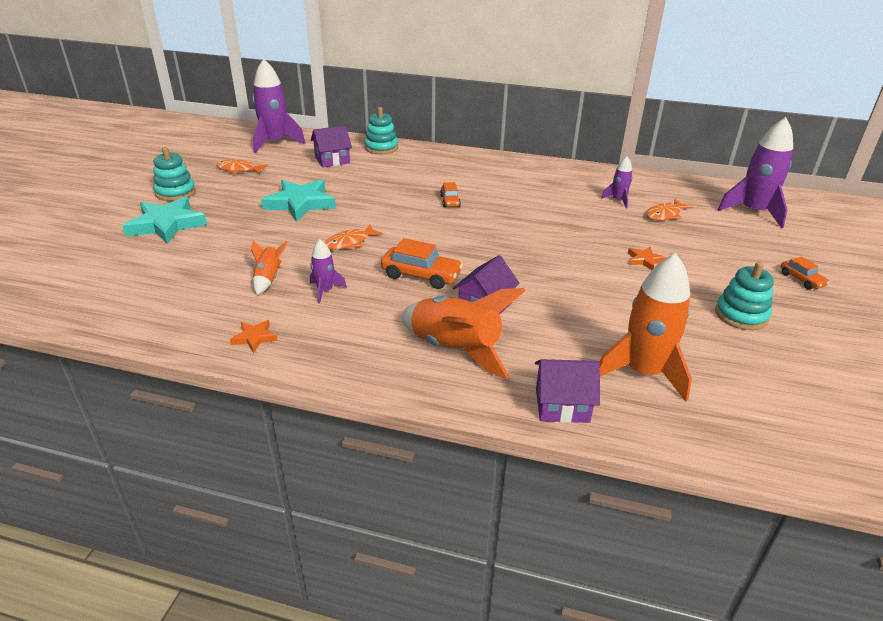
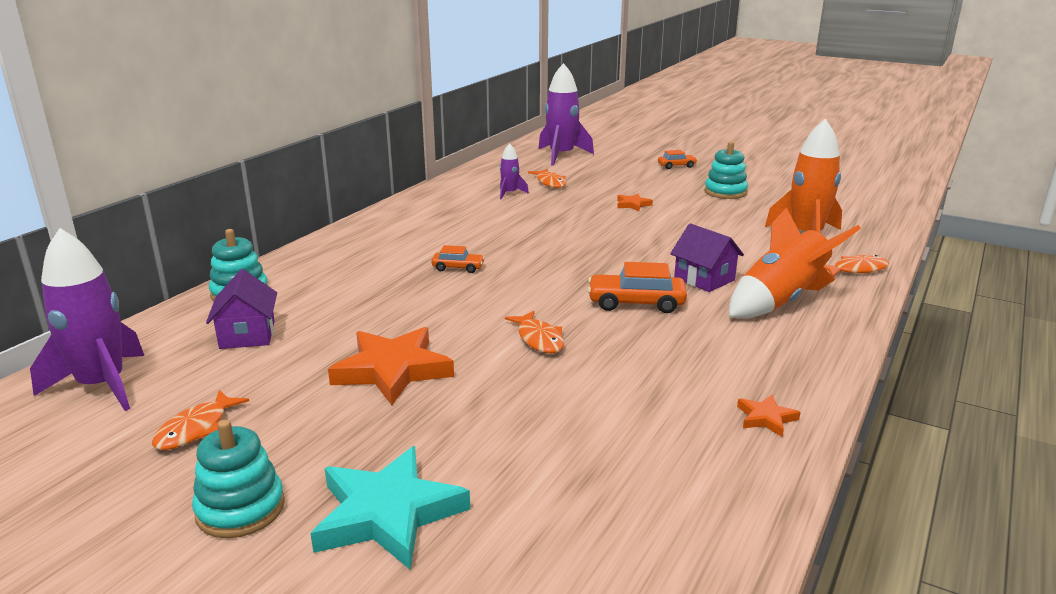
camera: 75 degrees left, 10 degrees down
(268, 279) = (620, 404): orange rocket -> none
(300, 203) = (392, 370): turquoise star -> orange star
(325, 291) = (660, 364): purple rocket -> none
(421, 275) = (636, 303): orange car -> orange car turned 120 degrees counterclockwise
(562, 405) = (856, 270): purple house -> orange fish

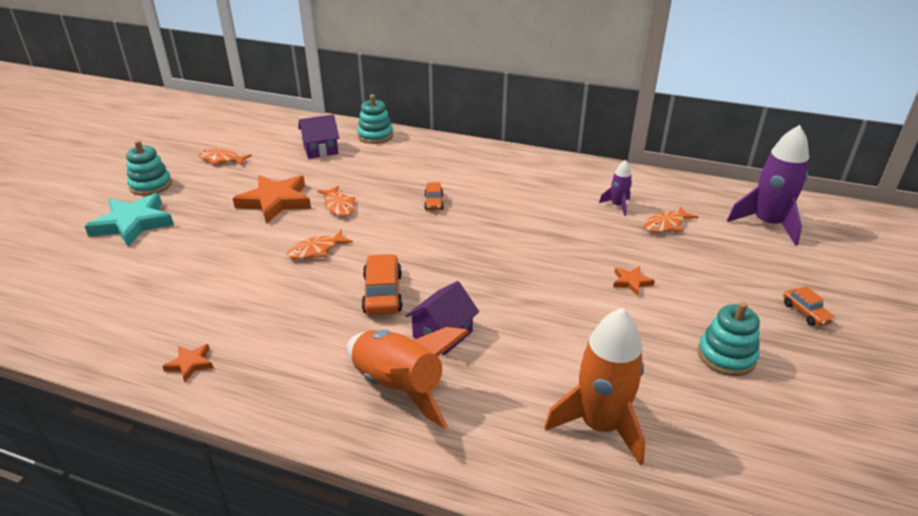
camera: 80 degrees right, 10 degrees up
(102, 385) = (266, 128): purple rocket -> none
(856, 270) = (500, 463): orange fish -> orange fish (339, 206)

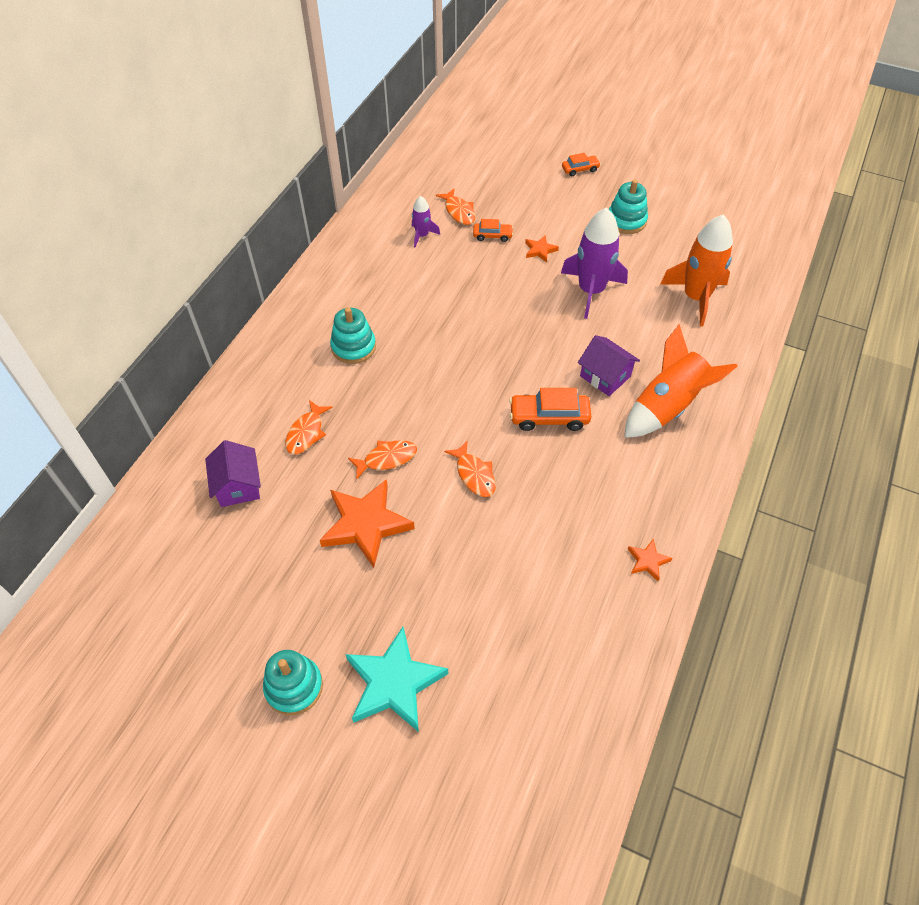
camera: 85 degrees left, 20 degrees up
(221, 160) = (236, 606): orange fish -> orange fish (306, 433)
(375, 136) = (213, 426): turquoise stacking toy -> turquoise stacking toy (353, 347)
(434, 202) = (393, 372): orange car -> orange car (492, 235)
(767, 224) = (464, 153): purple rocket -> purple rocket (591, 290)

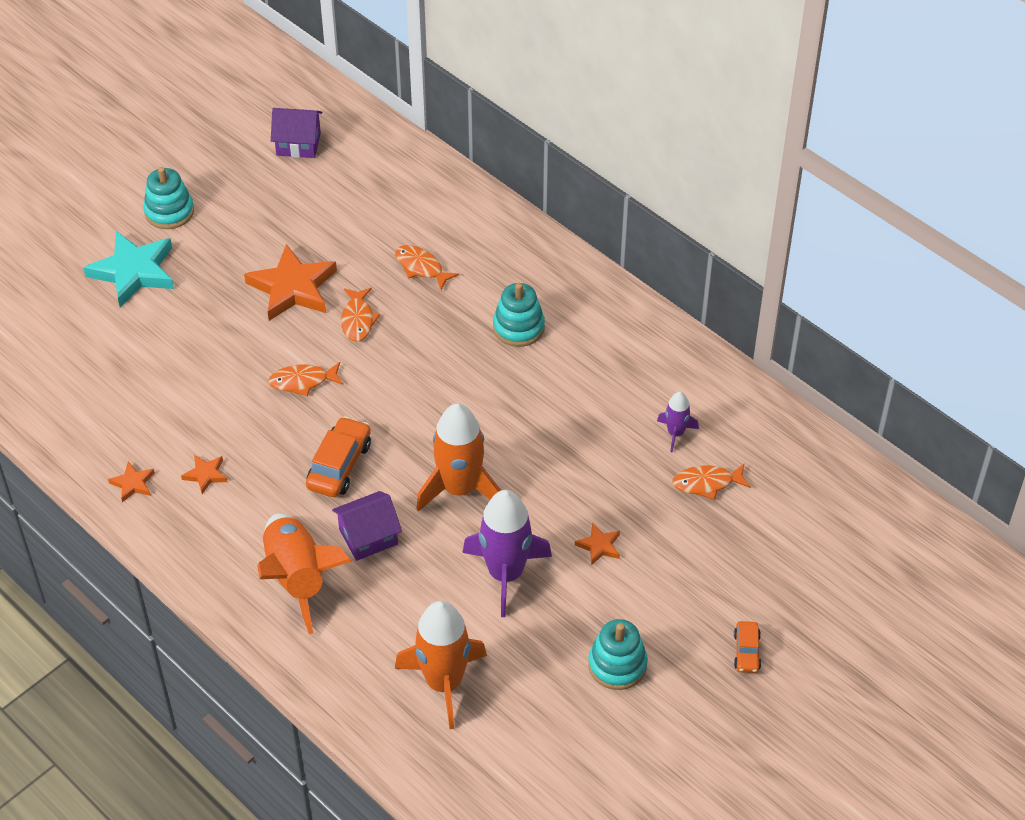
camera: 110 degrees right, 5 degrees down
(238, 486) = (384, 209): purple house -> purple house (298, 144)
(492, 235) = (647, 505): orange car -> none
(531, 336) = (460, 488): none -> orange rocket
(608, 508) = (205, 475): none -> orange star

